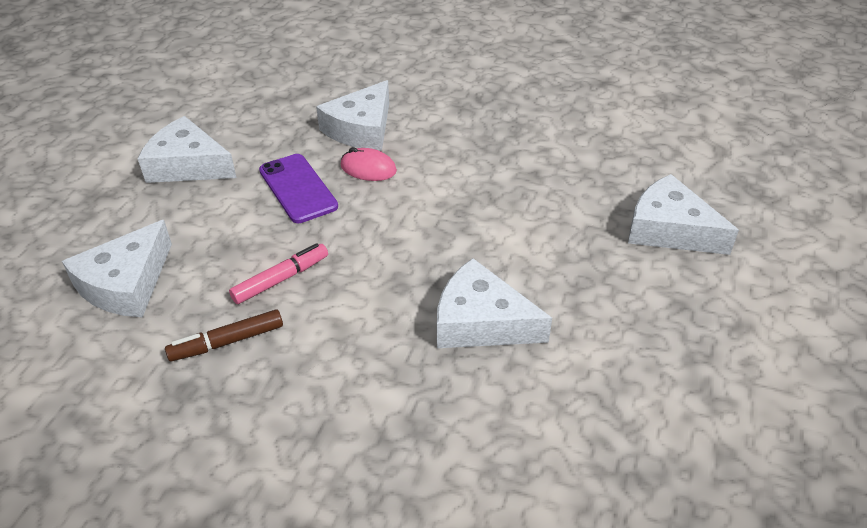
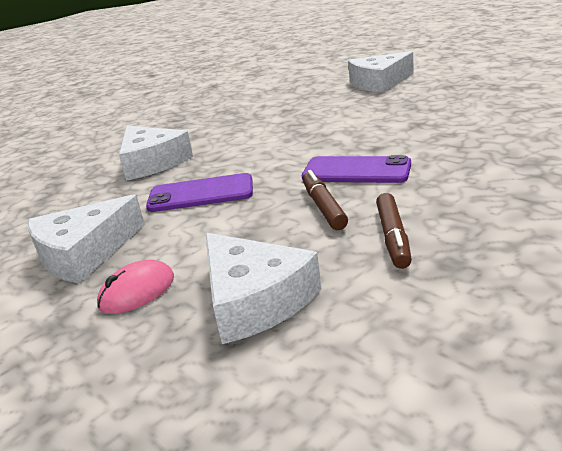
camera: 60 degrees left, 15 degrees down
(281, 279) = (323, 207): pink marker -> brown marker
(366, 281) = (356, 171): none -> purple phone
(368, 168) = (211, 162): pink mouse -> pink mouse (137, 292)
(480, 322) = (431, 135): white cheese -> none

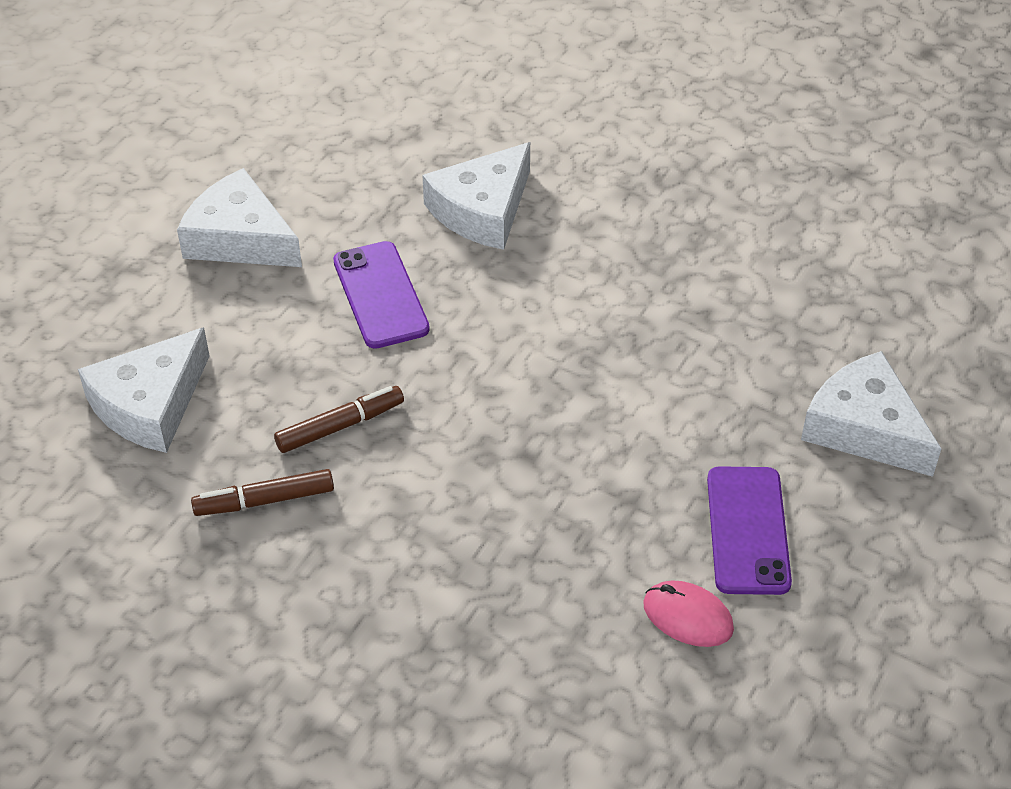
camera: 70 degrees right, 20 degrees up
(137, 292) = (166, 310): pink mouse -> pink mouse (687, 617)
(356, 171) = (446, 444): purple phone -> purple phone (747, 530)

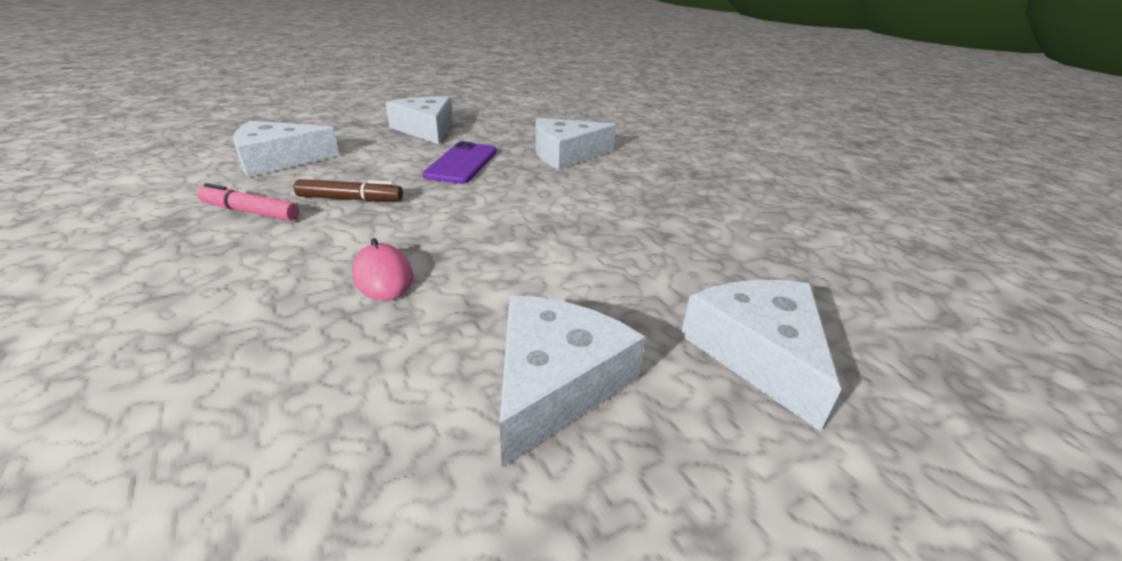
camera: 30 degrees right, 15 degrees down
(265, 501) = (250, 212): brown marker -> pink marker
(687, 617) = (404, 430): pink mouse -> pink mouse (383, 277)
(747, 530) = (555, 382): purple phone -> white cheese

